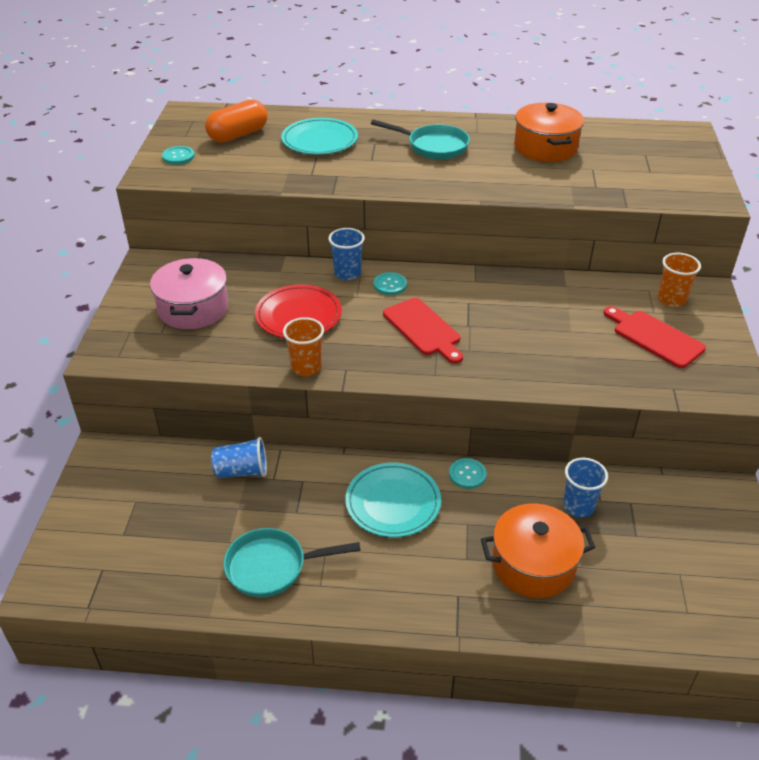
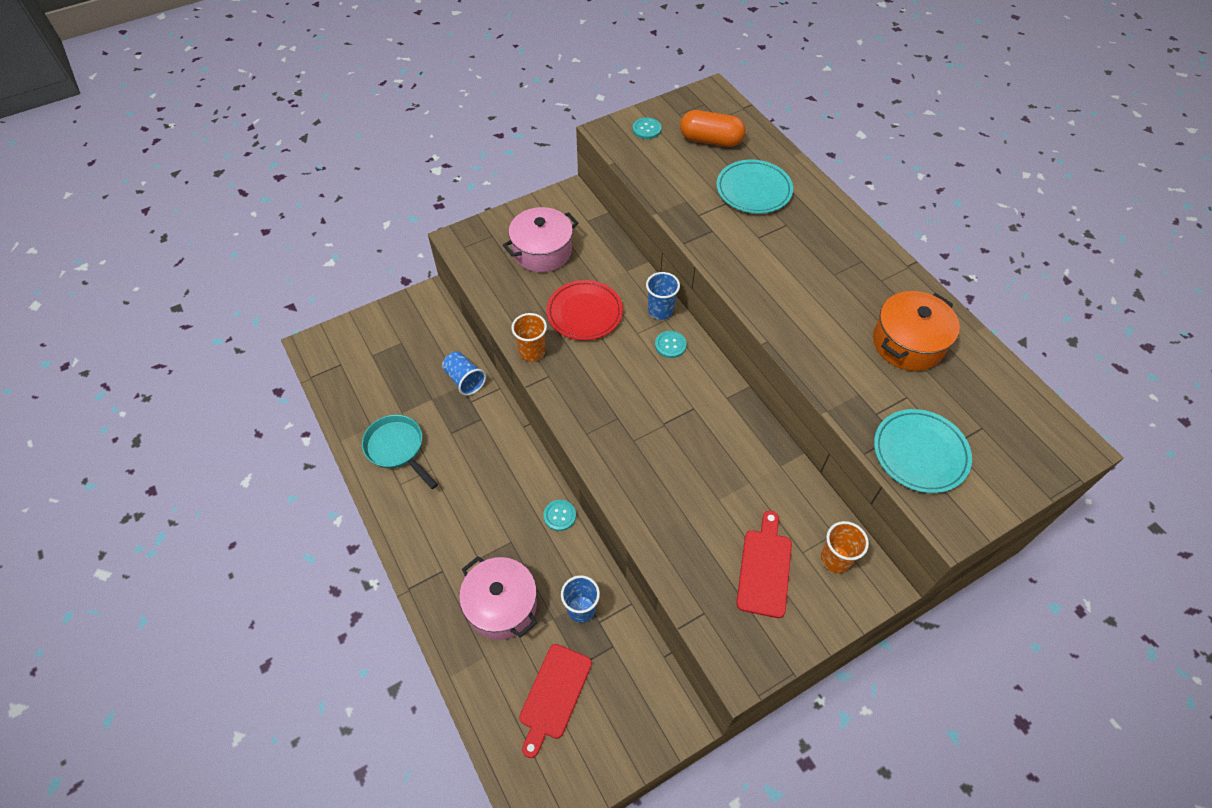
camera: 55 degrees right, 15 degrees up
(393, 503) = (498, 484): turquoise plate -> turquoise plate (920, 453)
(423, 329) = (634, 397): red cutting board -> red cutting board (554, 695)
(433, 146) = (822, 264): turquoise pan -> none
(533, 564) = (501, 605): orange pot -> pink pot

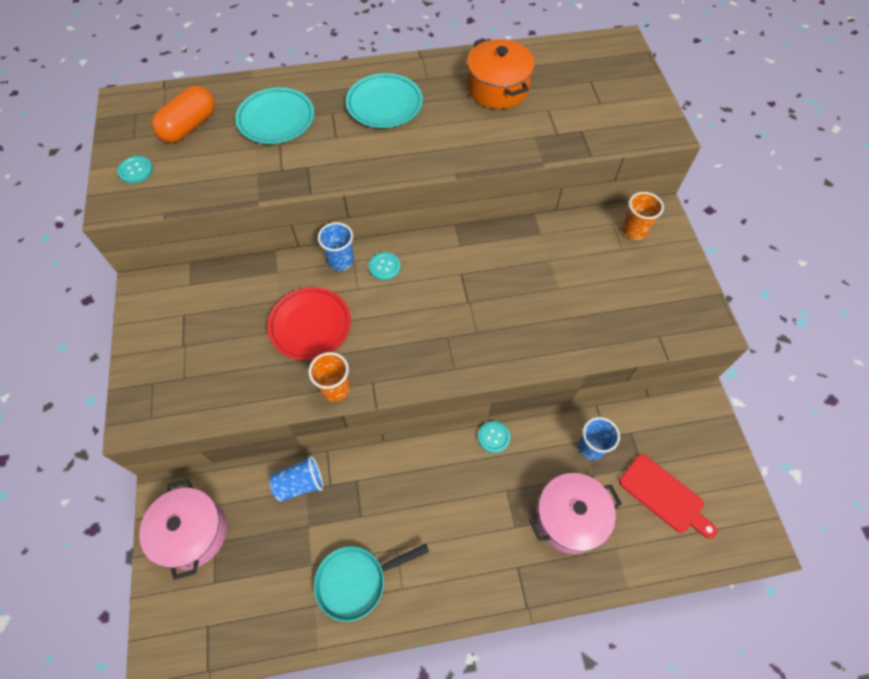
camera: 70 degrees left, 5 degrees up
(542, 251) = (206, 339): pink pot -> pink pot (192, 533)
(765, 568) = (630, 279): red cutting board -> none
(920, 453) = (601, 123): turquoise plate -> turquoise plate (384, 104)

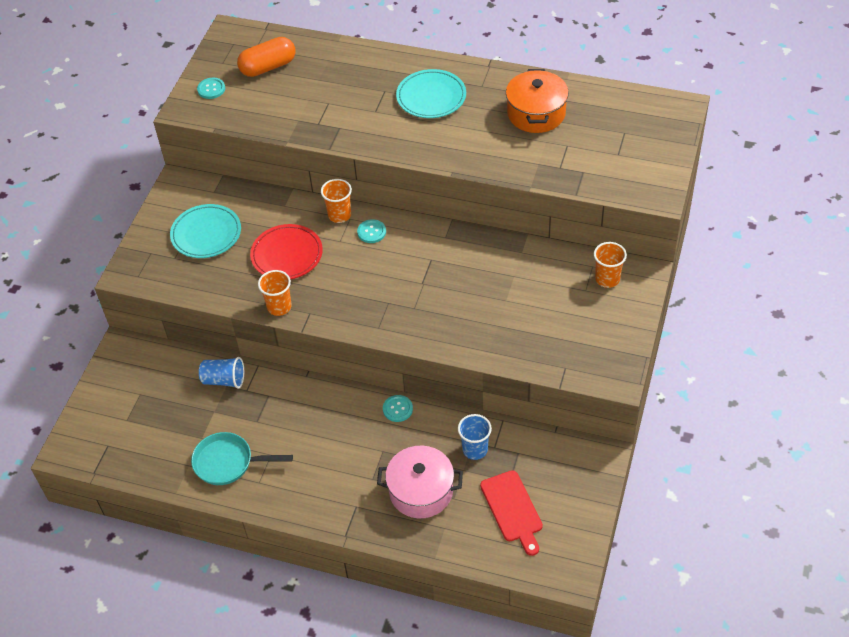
camera: 30 degrees right, 10 degrees down
(192, 533) = (128, 381): pink pot -> none
(276, 119) = (337, 82): turquoise plate -> turquoise plate (206, 234)
(341, 261) = (339, 215): blue cup -> orange cup

